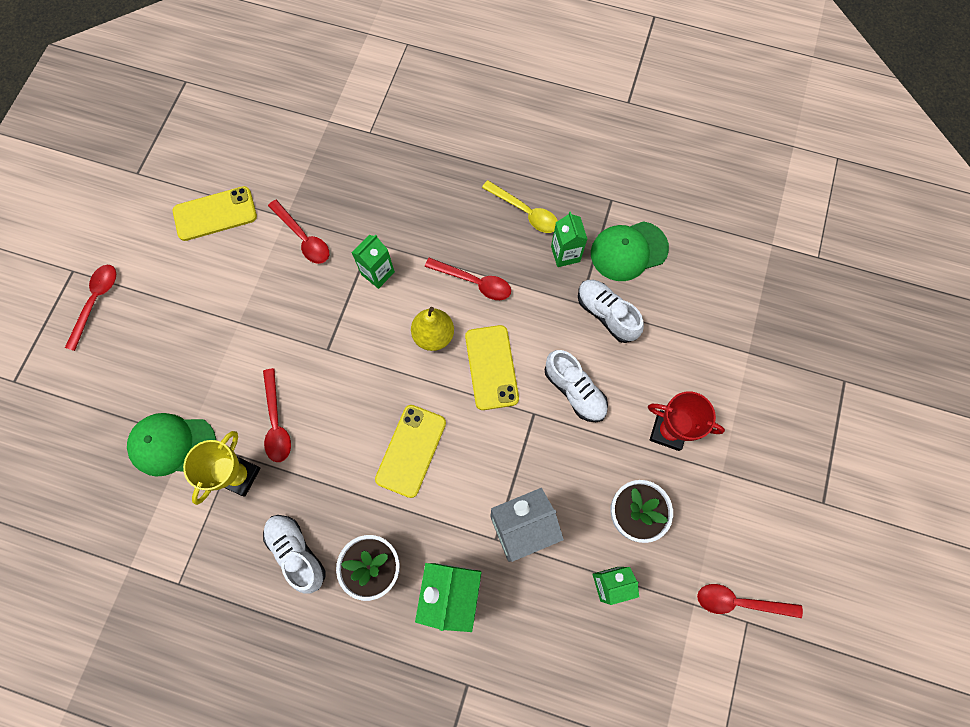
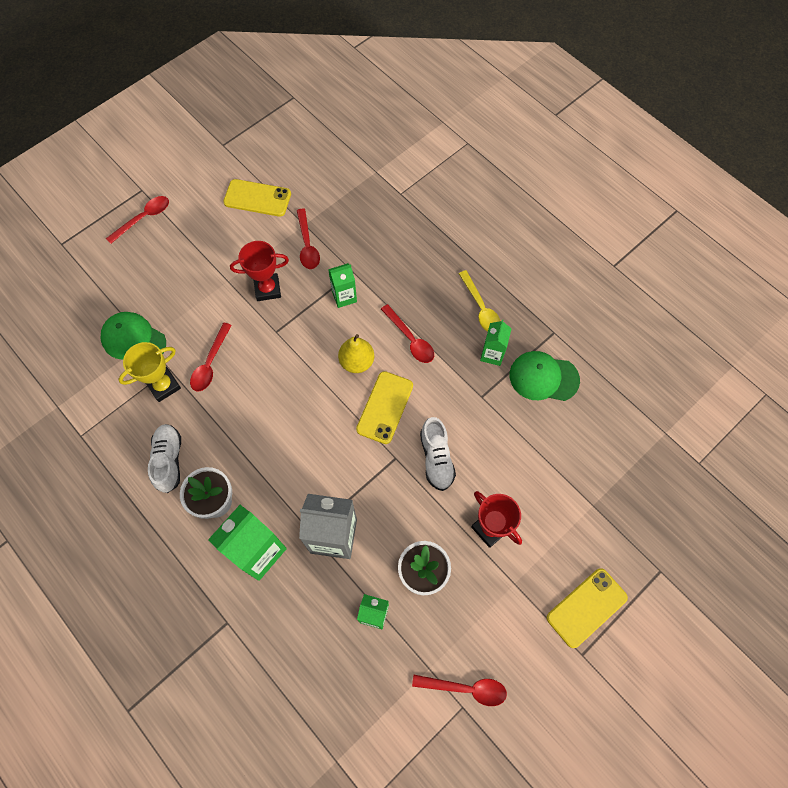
camera: 30 degrees right, 5 degrees down
(289, 308) = (267, 289): none -> red trophy
(411, 450) = (290, 434): yellow phone -> yellow phone (586, 607)
(606, 314) = (496, 415): white shoe -> none
(739, 602) = (465, 688): red spoon -> red spoon turned 150 degrees clockwise

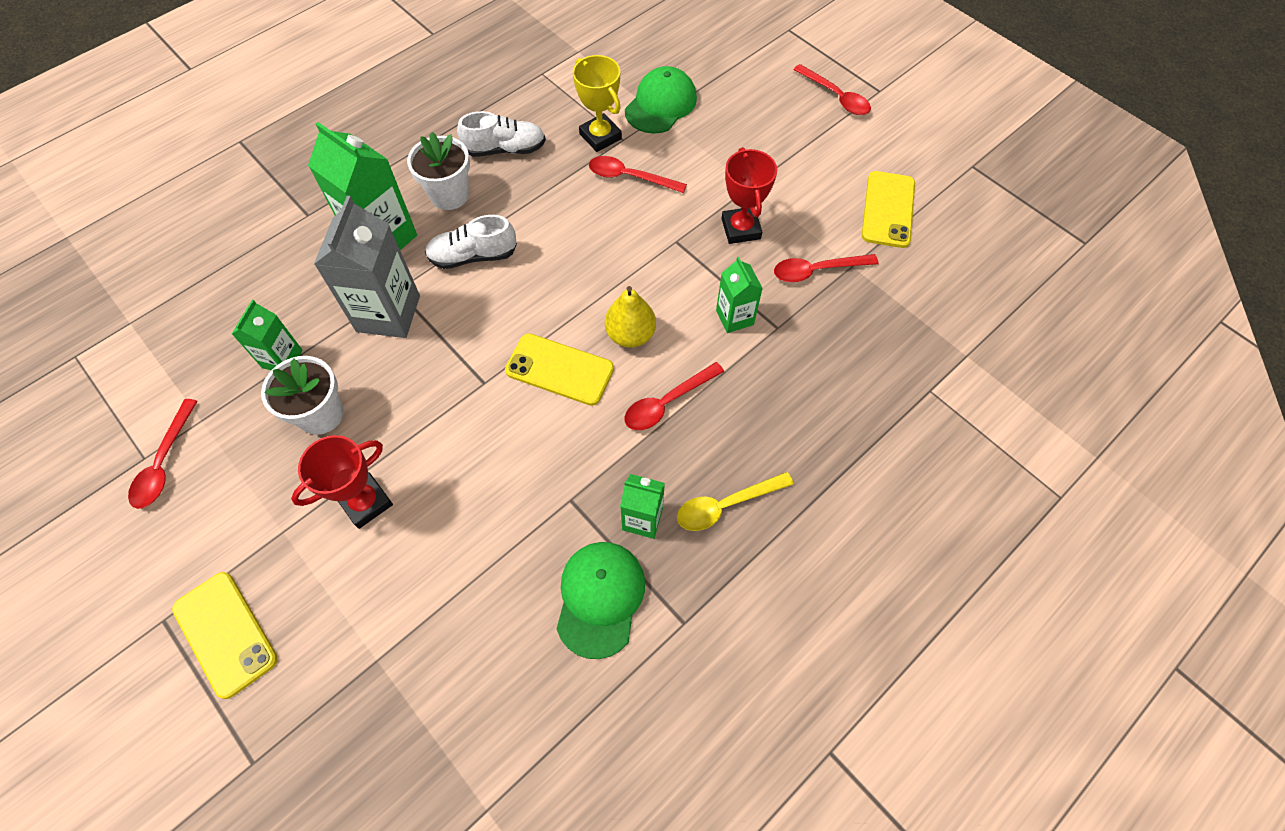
camera: 90 degrees right, 5 degrees down
(436, 458) = (478, 434): white shoe -> white shoe (473, 256)

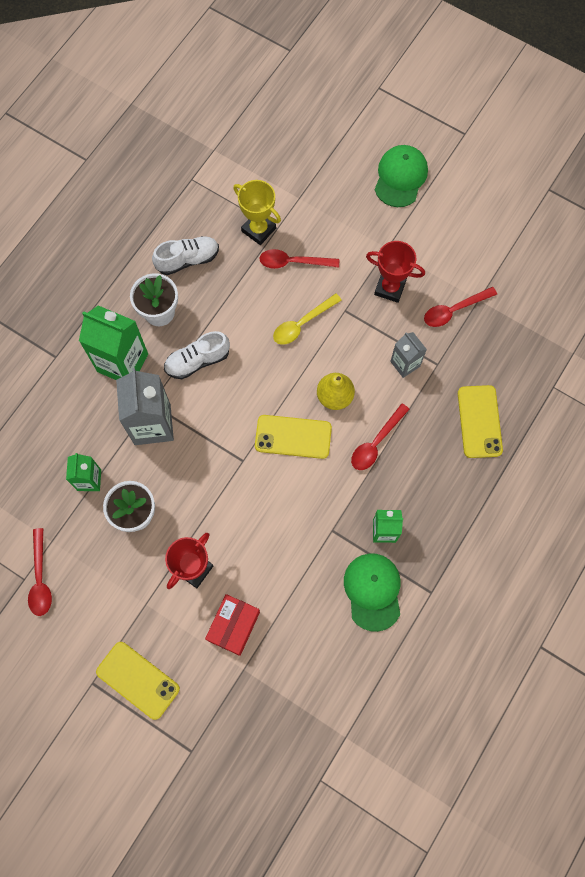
camera: 15 degrees left, 10 degrees up
(387, 594) = (233, 626): none -> red box
(661, 104) = (297, 187): green cap -> green cap (400, 177)
(726, 505) = (436, 506): yellow spoon -> yellow spoon (302, 324)
(734, 317) = (405, 364): green carton -> grey carton
(741, 229) = (390, 288): red trophy -> red trophy turned 45 degrees counterclockwise
(836, 97) = (432, 148): red spoon -> none
(888, 209) = (494, 244): yellow phone -> yellow phone (479, 421)

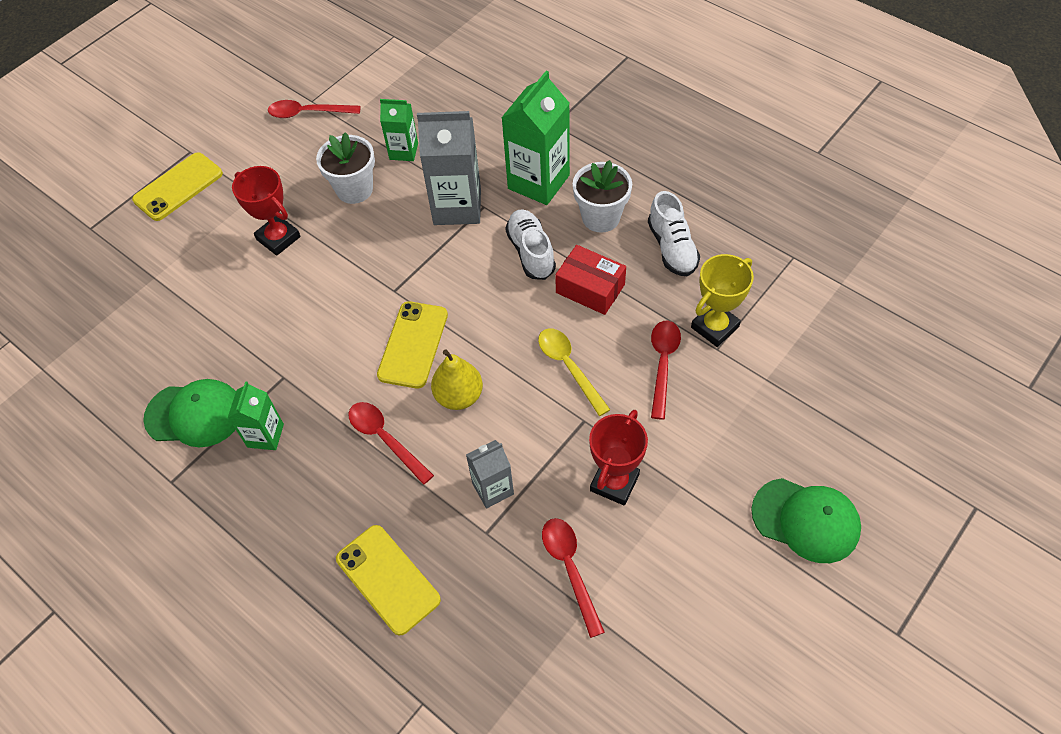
camera: 100 degrees right, 15 degrees down
(233, 626) = (203, 271): red box -> red box (590, 288)
(479, 421) = (388, 579): yellow phone -> yellow phone turned 45 degrees clockwise

